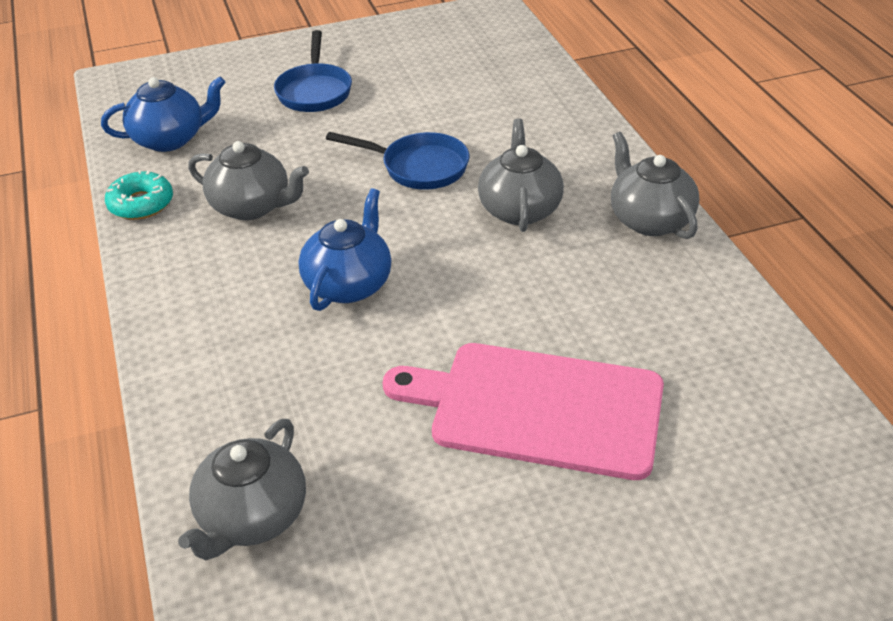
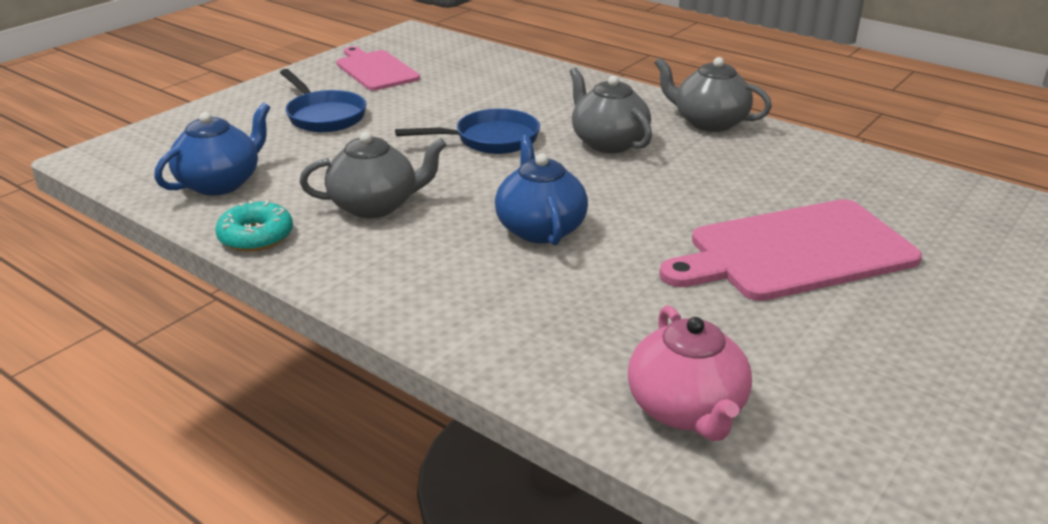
camera: 35 degrees left, 10 degrees down
(252, 517) = (686, 410): grey teapot -> pink teapot
(412, 48) = (375, 70): none -> pink cutting board

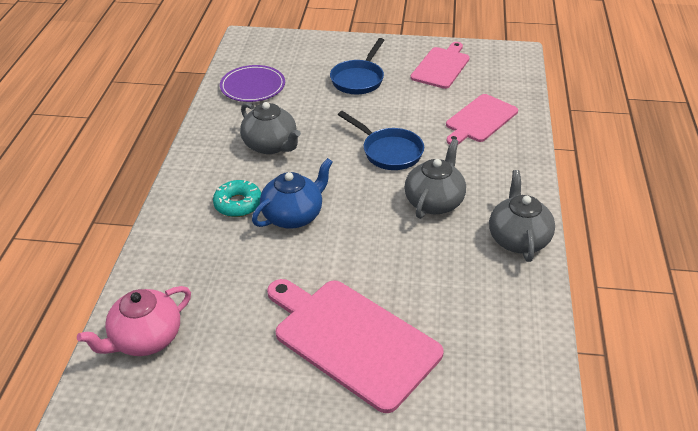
camera: 60 degrees right, 10 degrees up
(221, 183) = (253, 86): blue teapot -> purple plate
(256, 236) = (210, 123): turquoise donut -> turquoise donut (238, 204)
(499, 81) = (480, 120): none -> pink cutting board

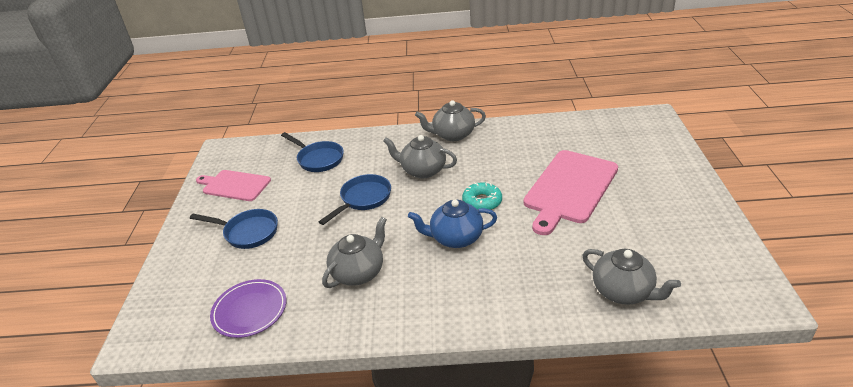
camera: 95 degrees left, 5 degrees down
(145, 338) = (623, 291): pink teapot -> grey teapot
(238, 204) = (448, 275): turquoise donut -> turquoise donut (482, 202)
(293, 215) = (455, 238): blue teapot -> blue teapot turned 45 degrees counterclockwise
(480, 120) = (318, 159): pink cutting board -> blue pan

